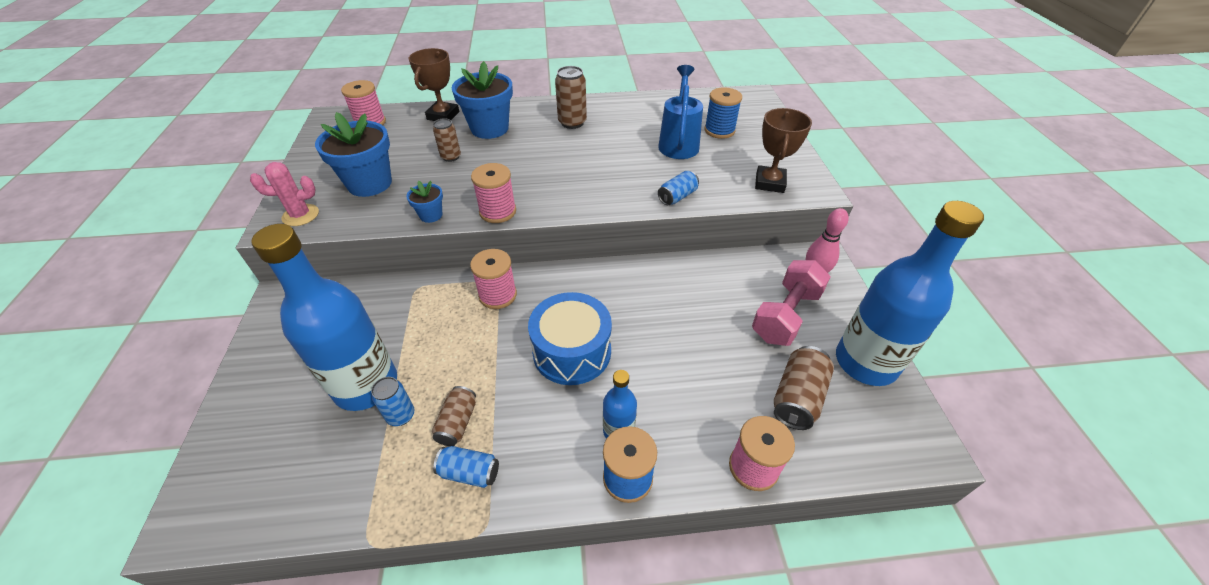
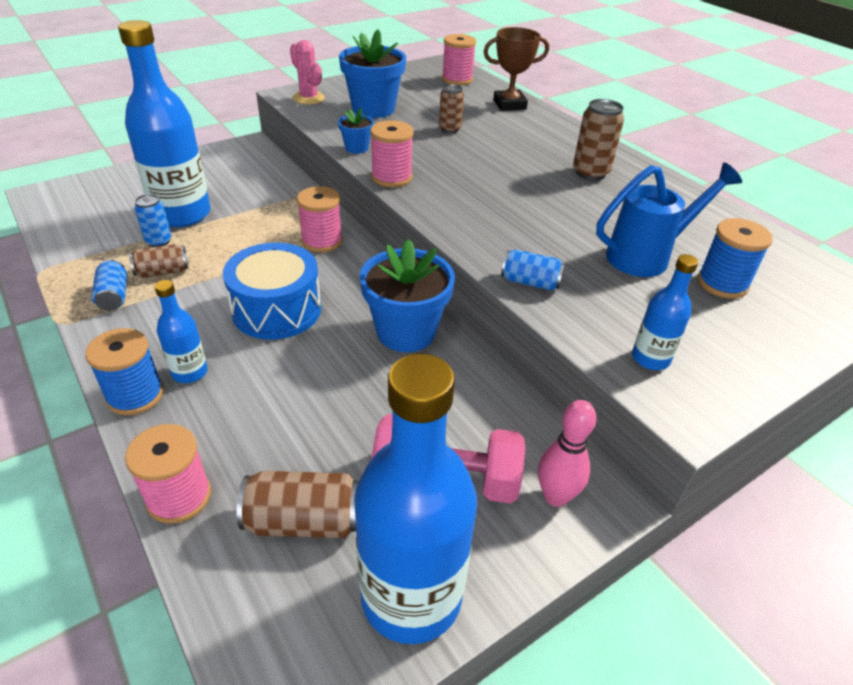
camera: 60 degrees right, 5 degrees down
(489, 128) = (518, 132): blue flower pot -> blue flower pot (406, 332)
(769, 183) = (650, 358): brown trophy -> blue bottle

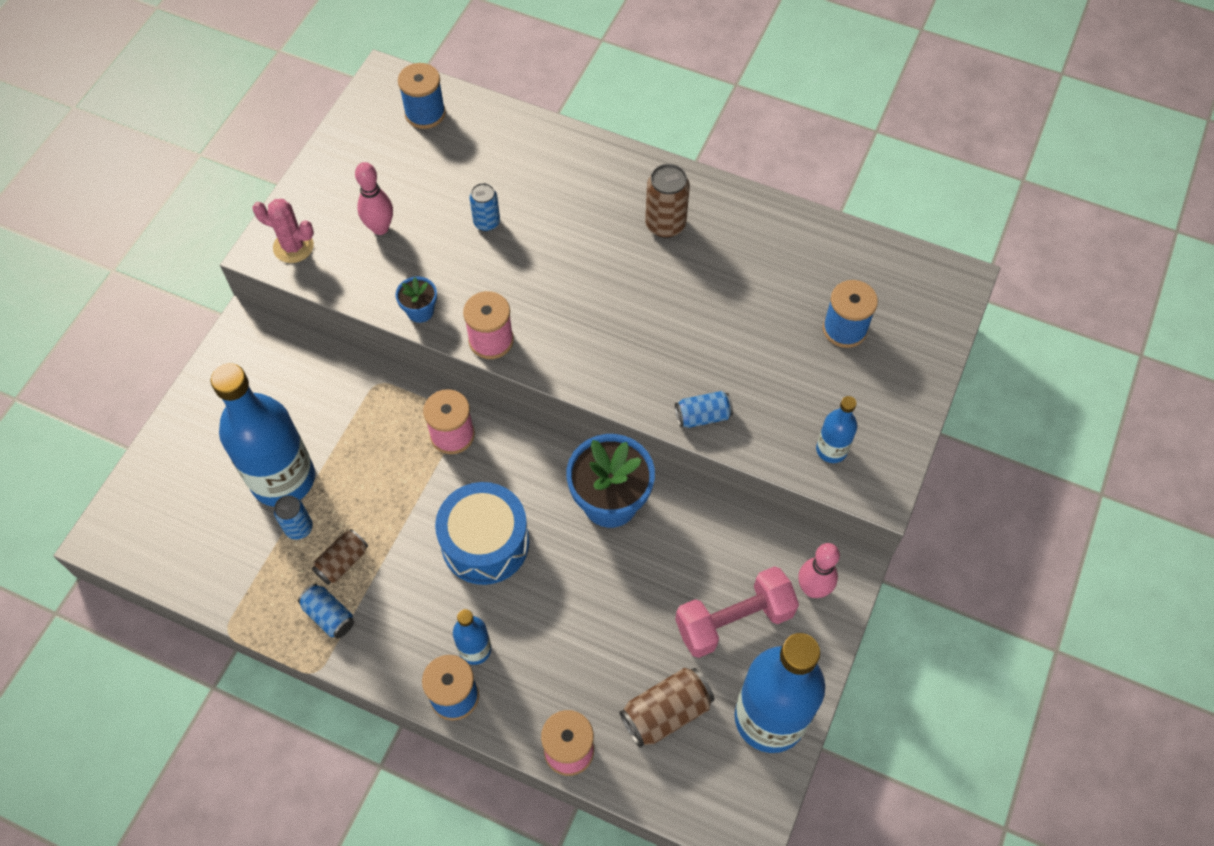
camera: 30 degrees left, 20 degrees up
(373, 109) = (380, 228): blue flower pot -> pink bowling pin
(449, 129) = (487, 222): brown can -> blue can
(457, 79) = (425, 113): pink spool -> blue spool
(509, 104) = (515, 137): brown trophy -> none
(647, 256) = (773, 326): blue watering can -> none

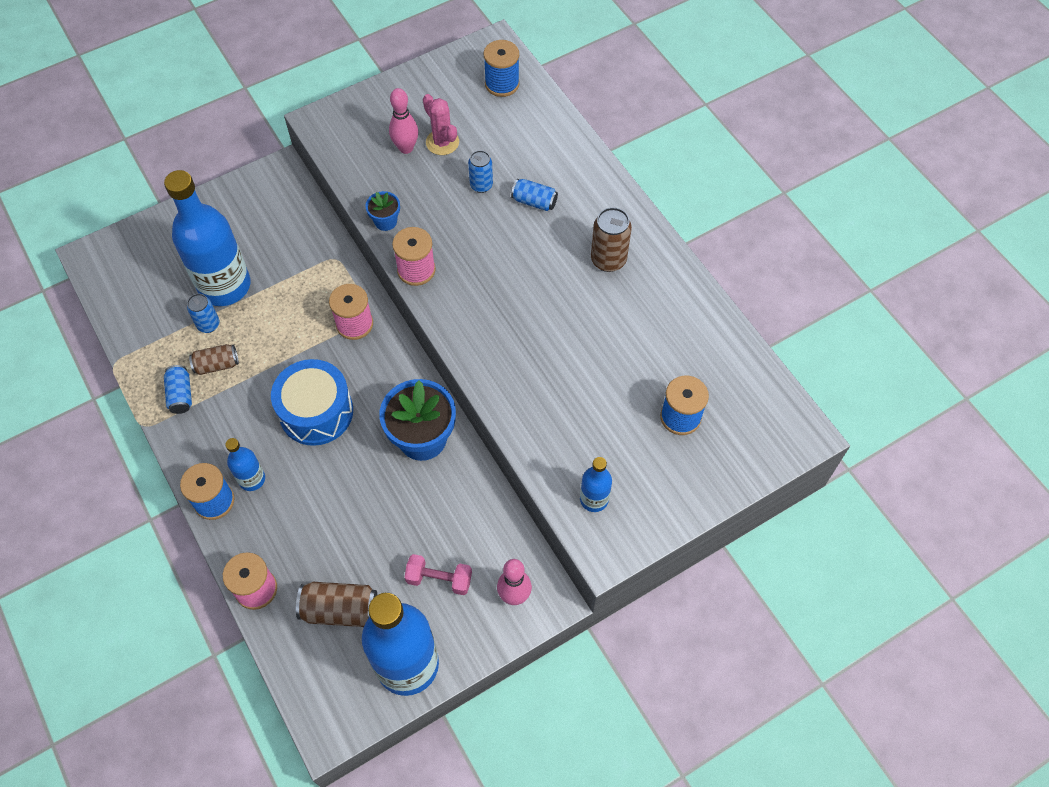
camera: 35 degrees right, 0 degrees up
(293, 247) = (339, 129): pink cactus -> pink cactus (442, 142)
(702, 416) = (519, 415): blue can -> blue can (534, 201)
(734, 620) = (439, 579): pink dumbbell -> pink dumbbell, size x0.63

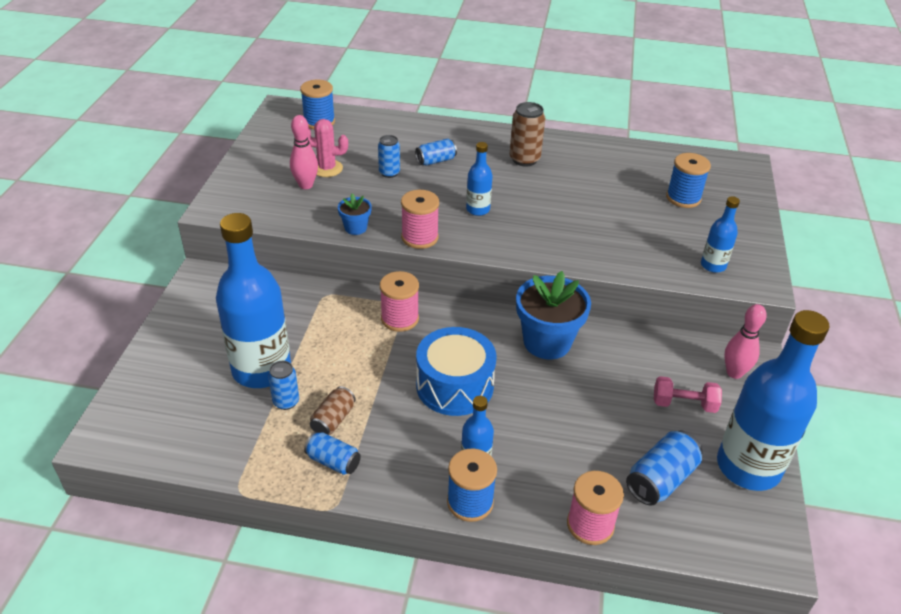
camera: 50 degrees left, 20 degrees down
(340, 610) = (661, 479): brown can -> blue can
(439, 579) = (684, 404): pink dumbbell -> pink dumbbell turned 45 degrees clockwise
(495, 280) = (478, 209): none -> blue bottle

